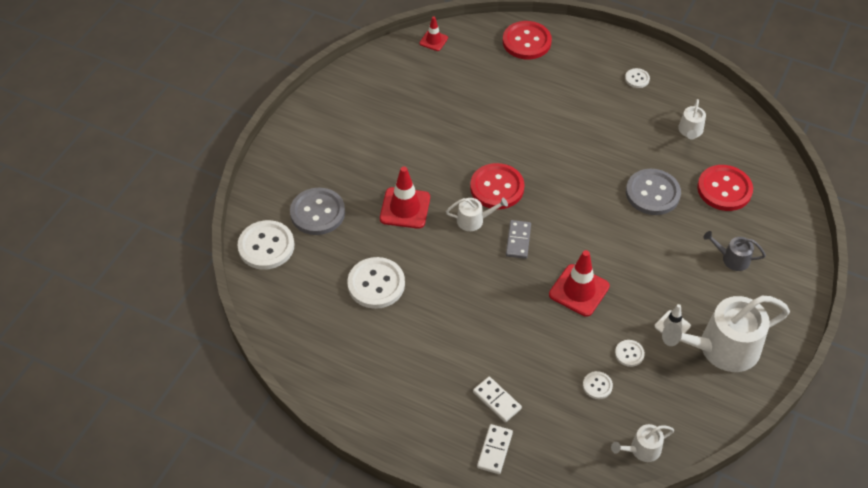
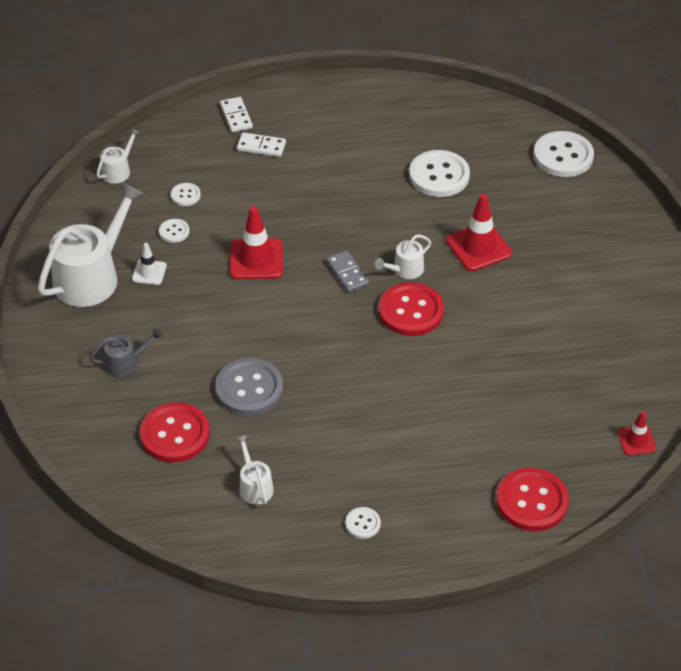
camera: 145 degrees right, 5 degrees down
(317, 213) = (551, 203): grey button -> none

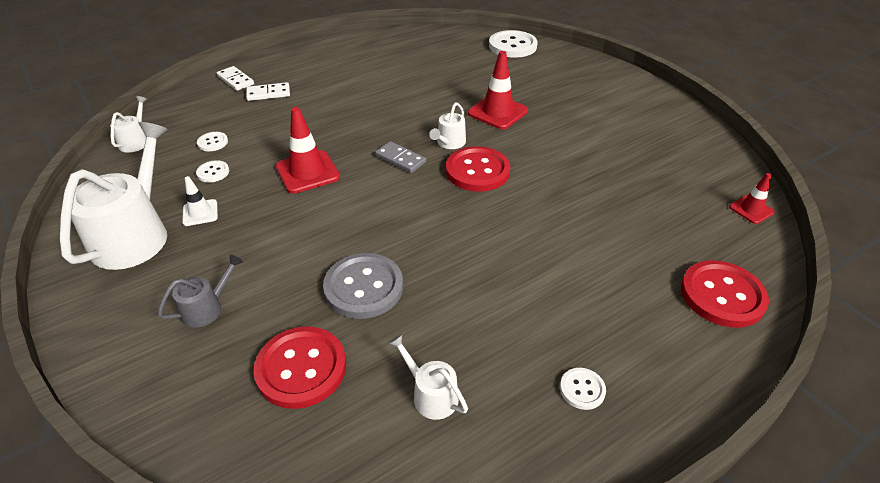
camera: 25 degrees left, 5 degrees down
(439, 175) = (430, 77): white button -> none

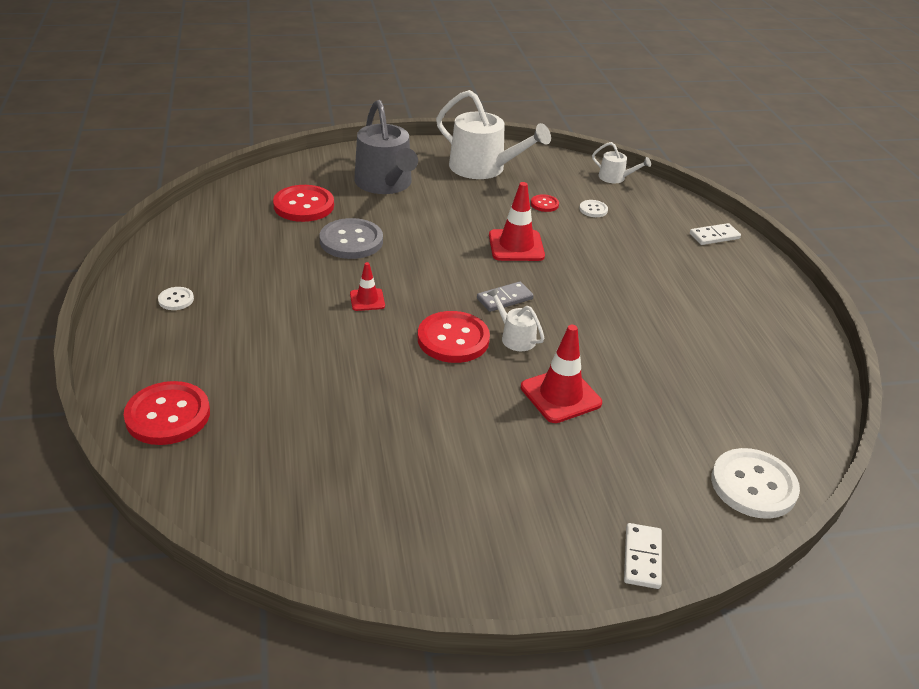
camera: 110 degrees right, 5 degrees down
(200, 213) = (491, 193): white traffic cone -> none
(206, 308) = (385, 184): grey watering can -> grey watering can, size x2.09
(213, 172) = (544, 204): white button -> red button
(268, 93) = (676, 250): white domino -> white domino (642, 558)
(431, 395) = (237, 243): white watering can -> none
(751, 209) = (236, 517): red traffic cone -> red traffic cone (367, 300)

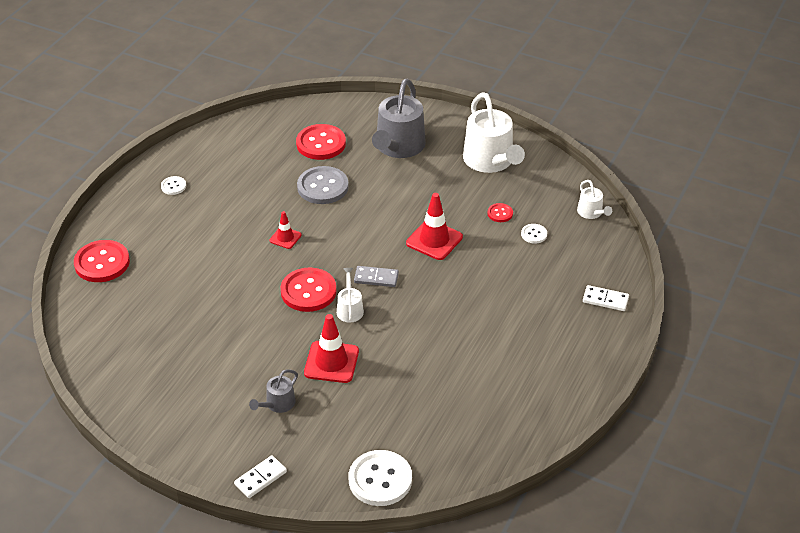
camera: 40 degrees right, 5 degrees up
(560, 466) = (278, 404): none -> grey watering can

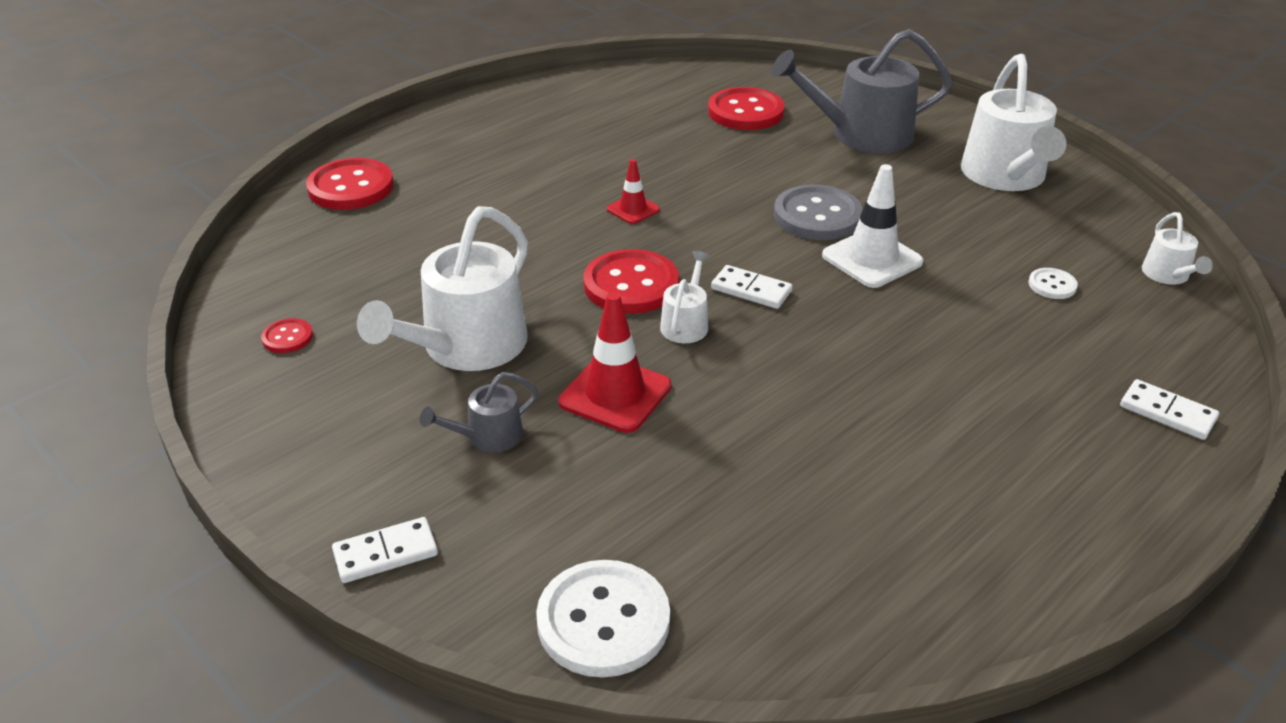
camera: 20 degrees right, 5 degrees down
(173, 186) = (508, 122): white button -> none
(237, 355) = (467, 347): none -> white watering can
(322, 187) = (723, 160): grey button -> grey button (817, 216)
(376, 278) = (751, 290): grey domino -> white domino
(398, 146) = (862, 134): grey watering can -> grey watering can turned 45 degrees clockwise
(434, 240) = (872, 259): red traffic cone -> white traffic cone
(500, 213) = (999, 245): red button -> red button (287, 337)

